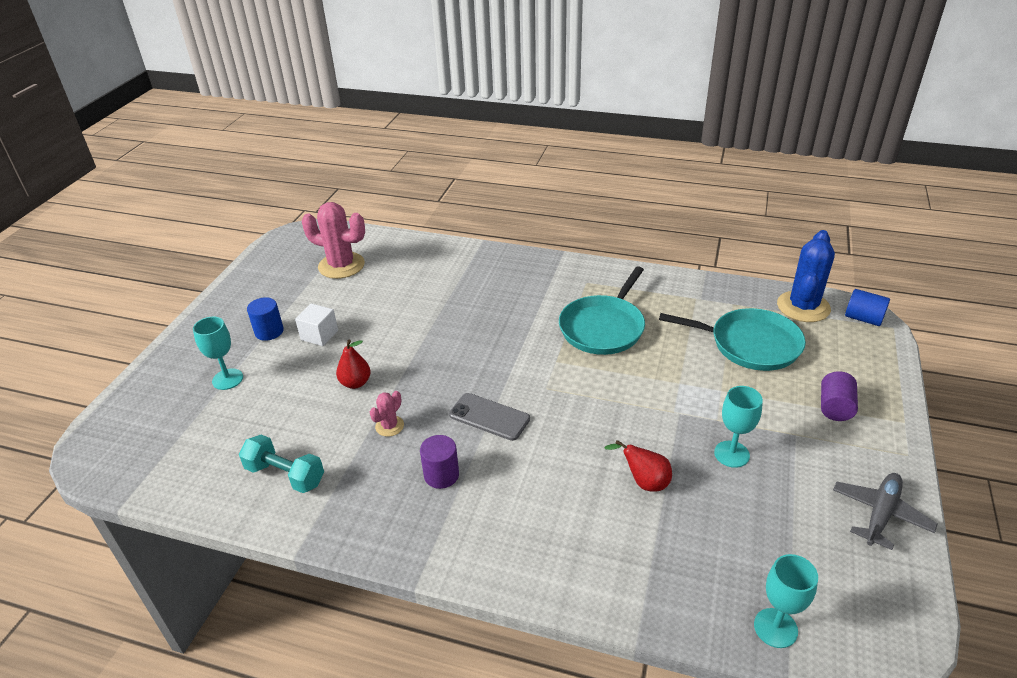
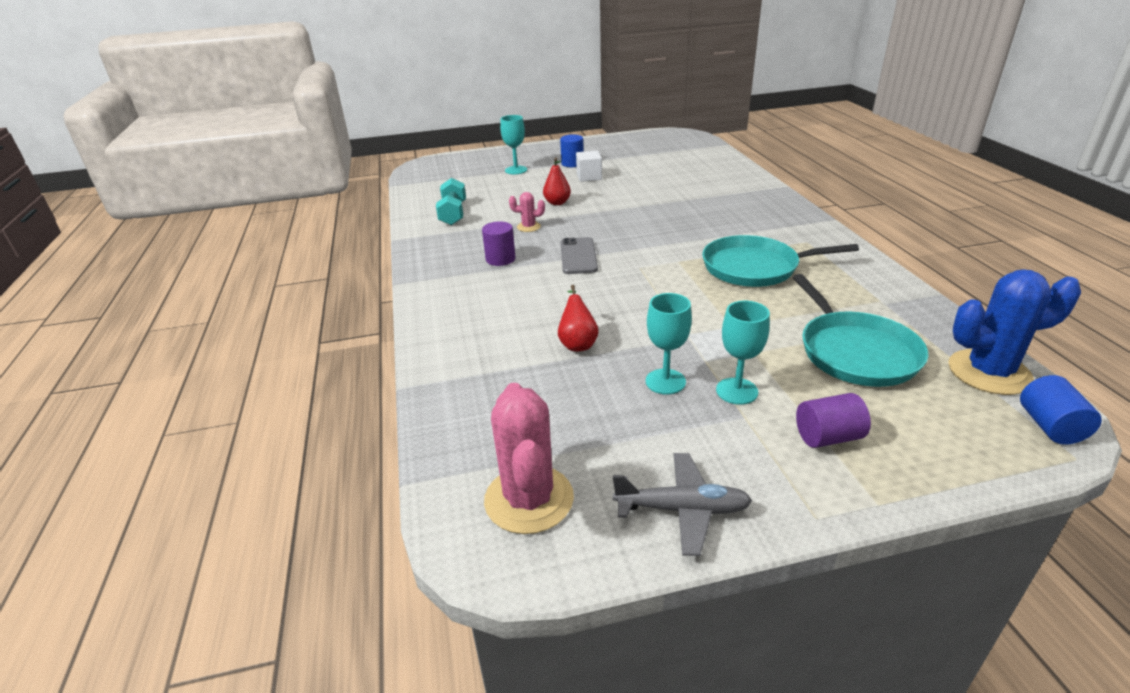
camera: 60 degrees right, 5 degrees down
(341, 265) = (670, 156): pink cactus -> pink cactus (529, 499)
(775, 628) = (462, 461): turquoise goblet -> turquoise goblet (737, 391)

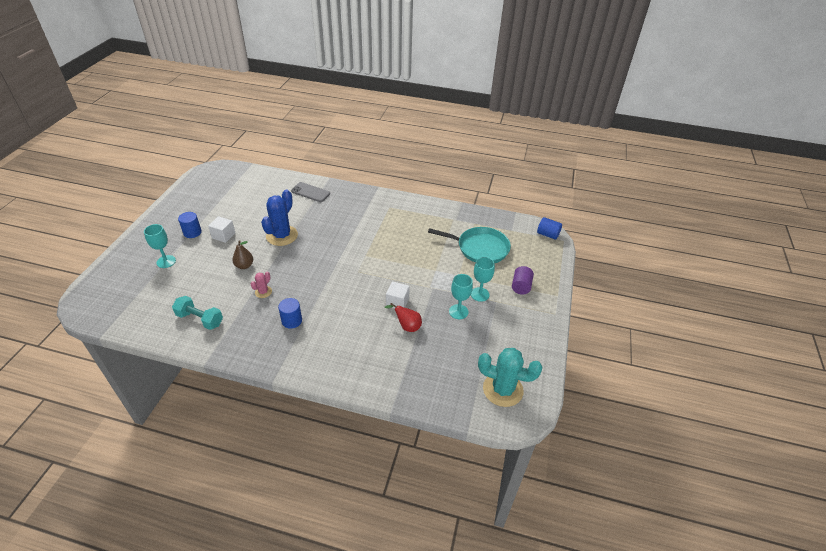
camera: 65 degrees left, 10 degrees up
(500, 259) = (292, 321): purple cylinder -> blue cylinder
(529, 499) = (503, 389): pink cactus -> turquoise cactus
(557, 203) = (244, 266): red pear -> brown pear
(578, 256) = (322, 288): grey phone -> grey phone (310, 192)
(618, 318) = (397, 302): none -> white cube
(683, 510) = (533, 346): grey plane -> none
(755, 267) = (396, 235): turquoise pan -> none
(989, 372) = (514, 226): blue cactus -> blue cactus (282, 236)

